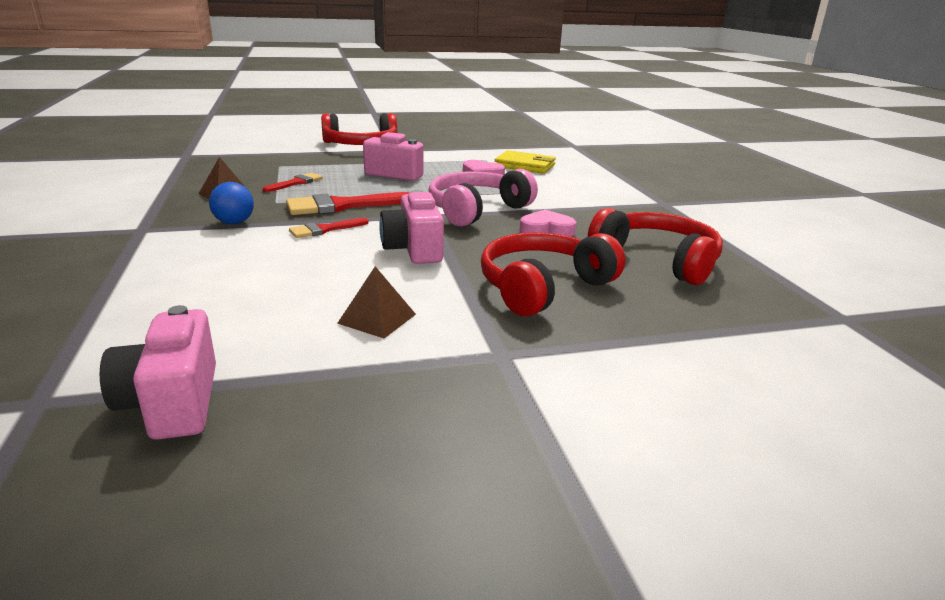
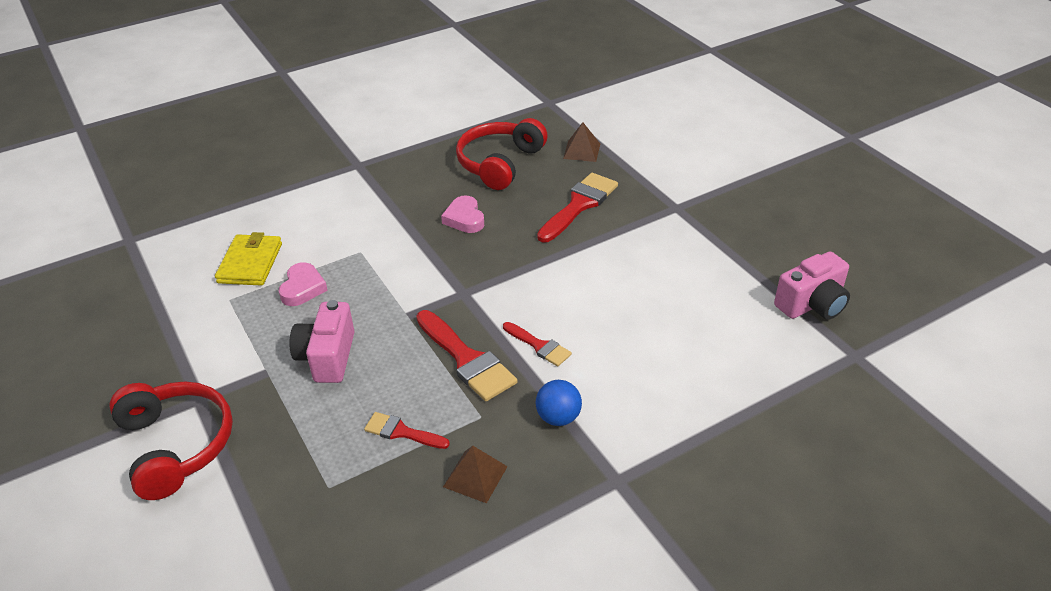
camera: 105 degrees left, 15 degrees up
(377, 318) = (673, 262): brown pyramid -> brown pyramid (581, 151)
(413, 249) = (552, 278): pink camera -> none
(477, 210) = (433, 266): pink headphones -> none
(543, 287) = (579, 205): red headphones -> red brush

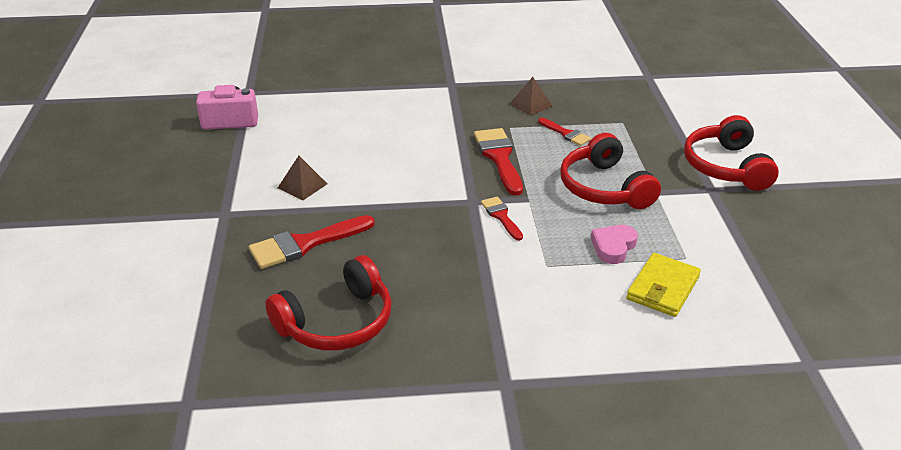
camera: 155 degrees left, 5 degrees down
(327, 357) = (604, 188): pink camera -> red headphones
(464, 218) = (425, 266): pink heart -> none
(539, 346) = (441, 151): red brush -> red brush (501, 216)
(558, 417) = (461, 114): blue ball -> none
(581, 151) = (234, 306): brown pyramid -> brown pyramid (302, 186)

